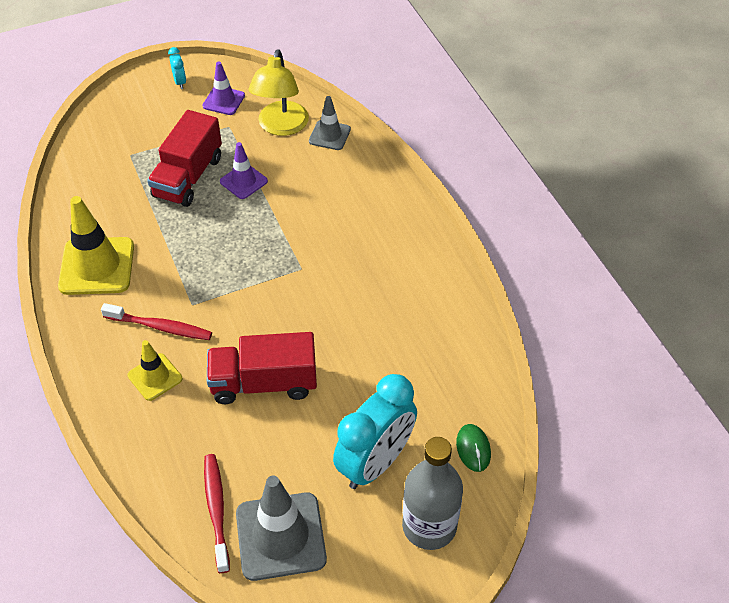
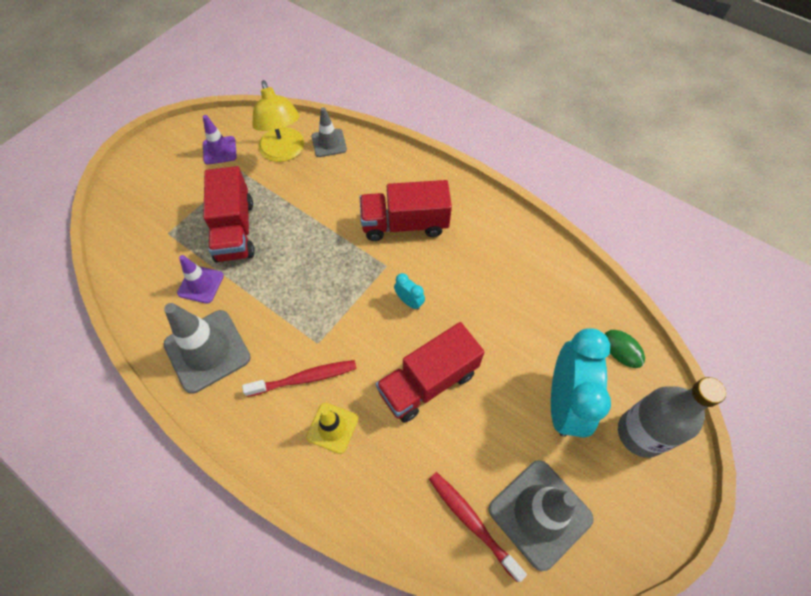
camera: 30 degrees left, 10 degrees up
(97, 266) = (207, 351): yellow traffic cone -> grey traffic cone
(180, 82) = (169, 149): turquoise clock -> turquoise clock (409, 301)
(243, 181) = (285, 212): purple traffic cone -> purple traffic cone (201, 284)
(346, 240) = (404, 224): none -> red truck

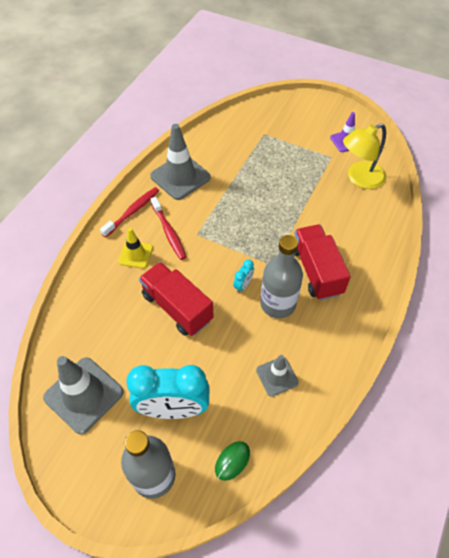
camera: 80 degrees right, 5 degrees down
(201, 284) = (228, 161): purple traffic cone -> none
(235, 230) = (277, 167): red truck -> none
(329, 143) = (381, 204): grey traffic cone -> grey traffic cone (277, 376)
(441, 270) = (278, 303): none -> grey bottle
(472, 522) = (76, 349): red toothbrush -> red toothbrush (132, 212)

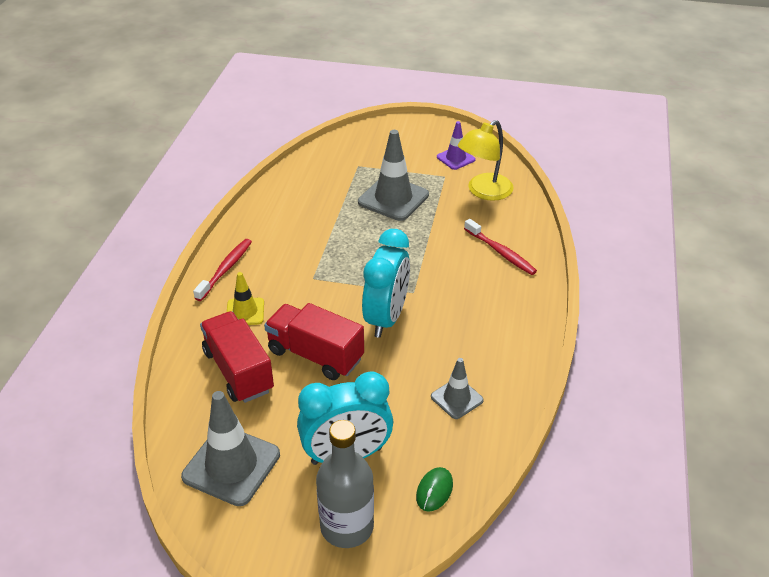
camera: 15 degrees left, 15 degrees down
(169, 232) = (278, 282): red toothbrush -> red toothbrush (500, 252)
(180, 177) = (272, 224): grey traffic cone -> grey traffic cone (393, 198)
(243, 285) = (386, 318): turquoise clock -> turquoise clock, size x2.39
(278, 303) = (433, 328): grey bottle -> none
(316, 271) = (466, 289): red truck -> red truck (238, 371)

